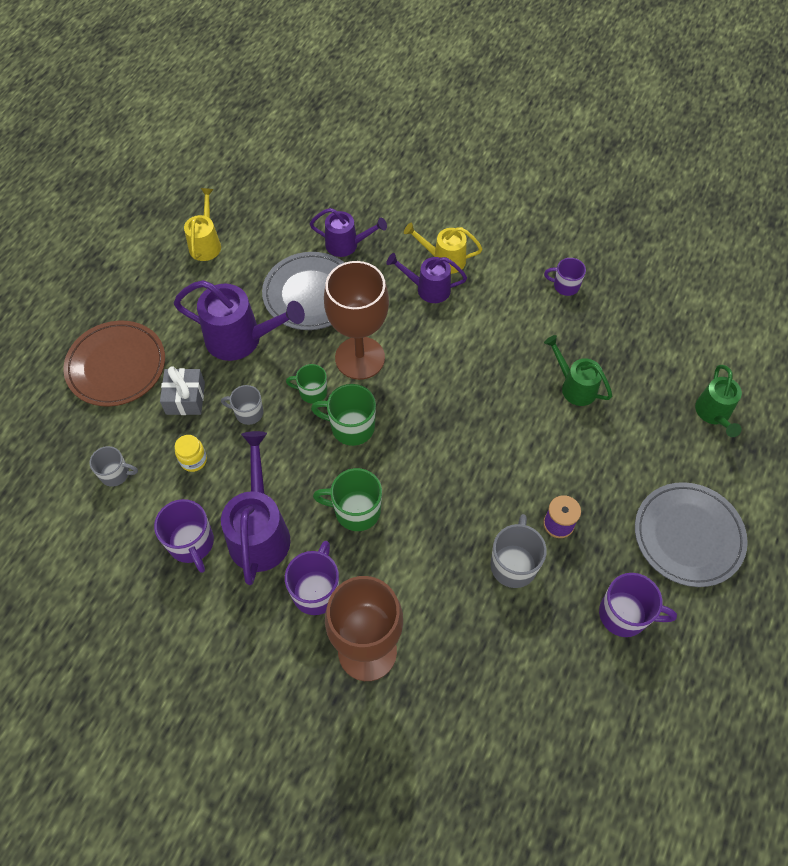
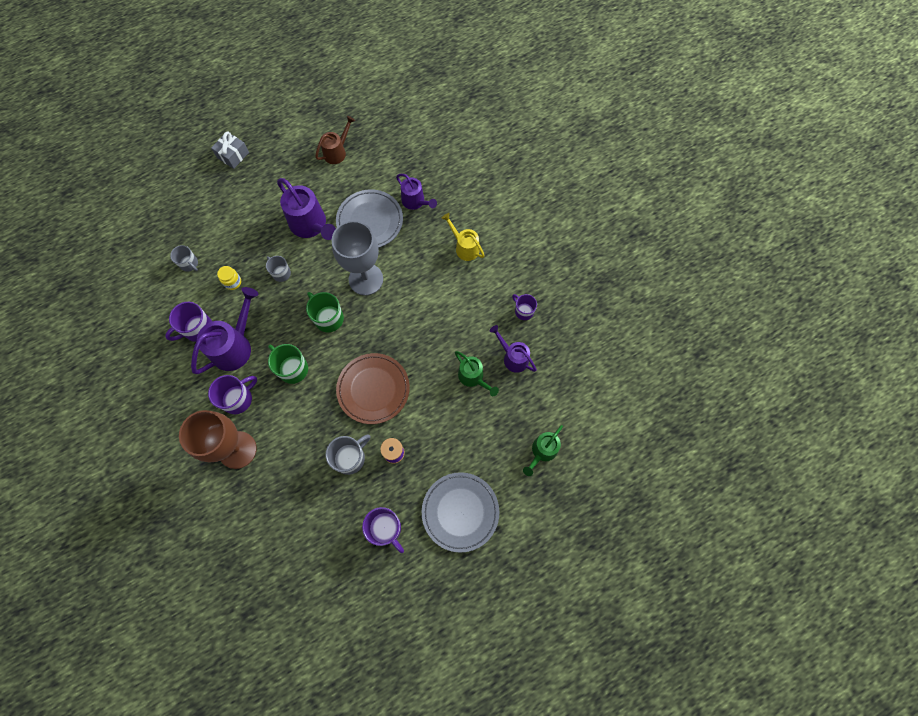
camera: 35 degrees right, 10 degrees up
(116, 366) = (234, 200): brown plate -> brown plate (373, 389)
(185, 398) = (255, 242): grey gift -> grey gift (233, 155)
(191, 543) = (197, 329): purple mug -> purple mug turned 45 degrees clockwise
(206, 243) = (337, 152): yellow watering can -> brown watering can
(312, 392) = (324, 283): green mug -> none
(360, 358) = (366, 279): brown goblet -> grey goblet
(428, 288) = (439, 260): purple watering can -> purple watering can (512, 357)
(574, 386) = (473, 378): green watering can -> green watering can turned 150 degrees clockwise

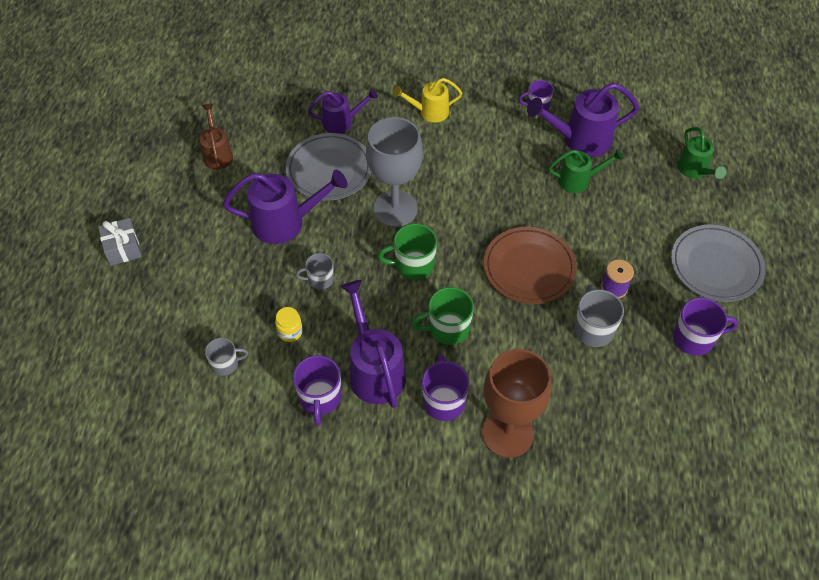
camera: 55 degrees left, 15 degrees down
(512, 357) = (580, 139): purple watering can -> purple watering can, size x1.62

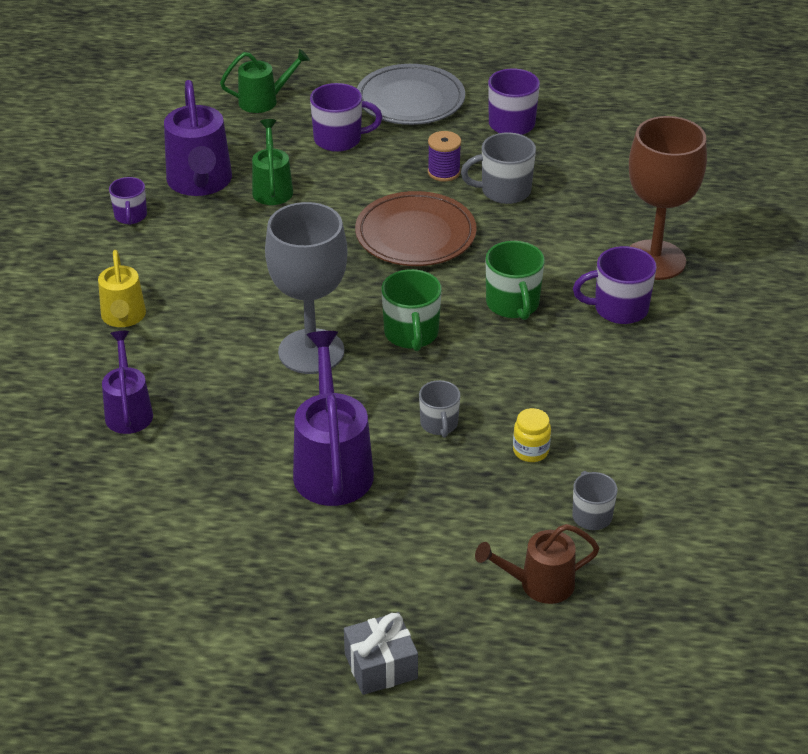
camera: 90 degrees left, 15 degrees down
(217, 153) = (177, 560): brown watering can -> brown watering can (538, 584)
(320, 398) = (632, 417): purple mug -> purple mug (339, 139)
(329, 170) = (229, 422): grey plate -> none
(374, 369) = (582, 368): purple watering can -> none

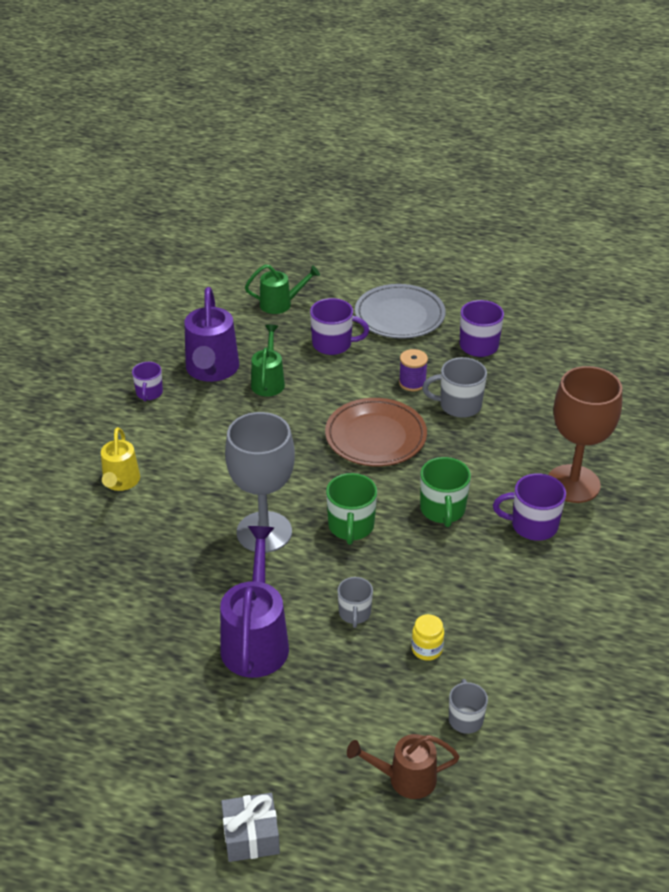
camera: 10 degrees right, 0 degrees up
(128, 410) = (103, 566): purple watering can -> none

